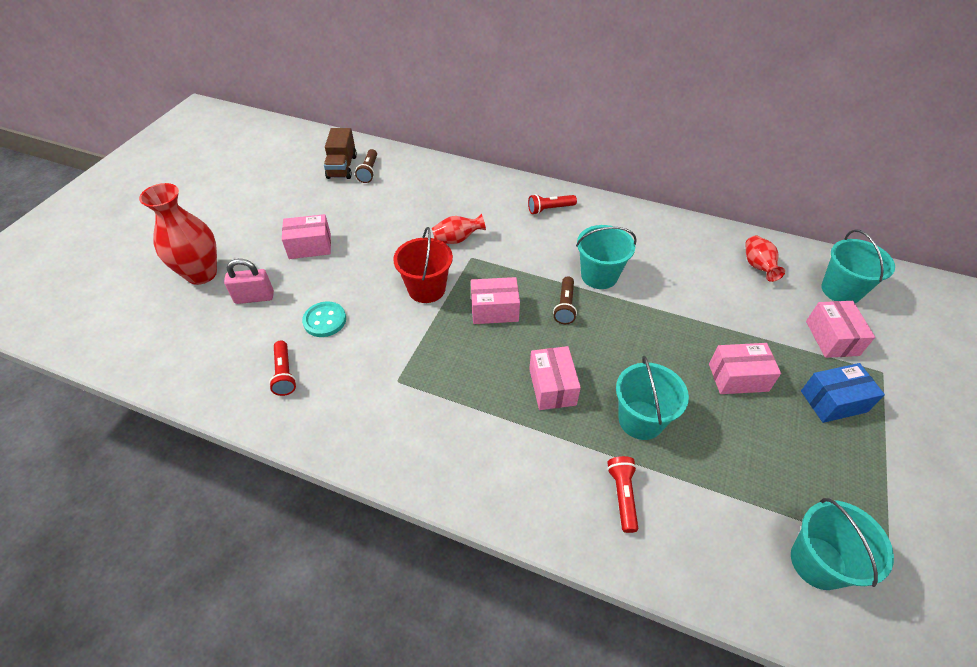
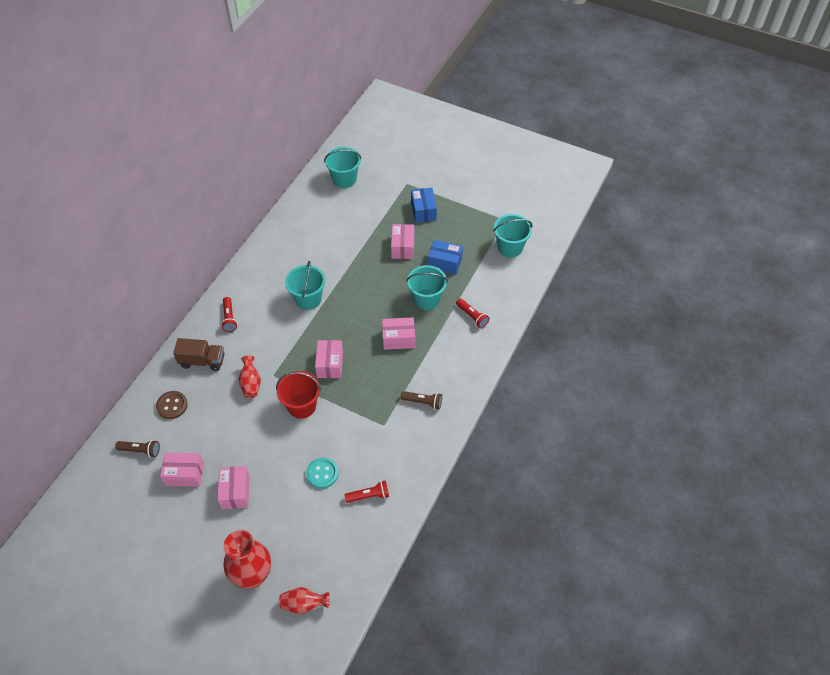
camera: 85 degrees left, 5 degrees up
(254, 297) = (289, 527): pink padlock -> none
(342, 167) = (126, 474): brown truck -> brown truck (202, 361)
(424, 184) = (172, 405): none -> brown button
(565, 306) = (333, 323): brown flashlight -> brown flashlight (423, 402)
(622, 496) = (472, 317): red flashlight -> red flashlight turned 135 degrees counterclockwise
(729, 443) = (445, 263): none -> blue box
(758, 266) = (316, 212): red vase -> red vase (304, 604)
(832, 338) = (380, 196): pink box -> pink box (184, 474)

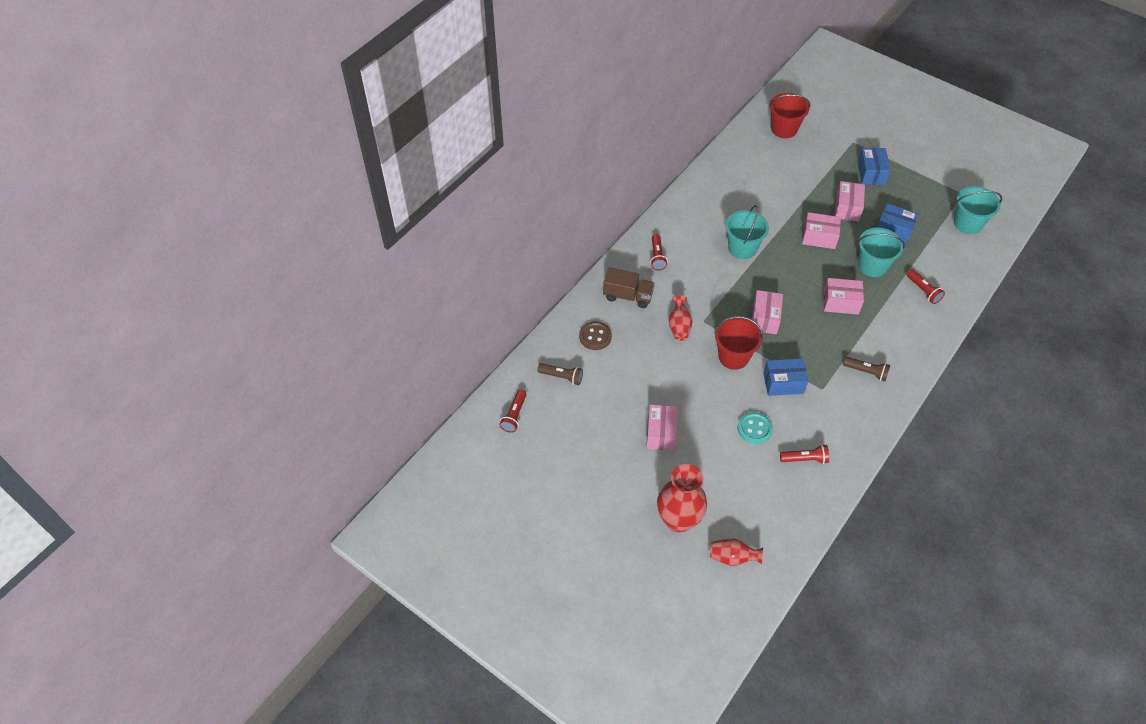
camera: 10 degrees right, 0 degrees up
(95, 496) = (514, 415): none -> red flashlight
(184, 474) = (607, 407): pink box -> pink box (819, 237)
(344, 179) = (784, 129): turquoise bucket -> red bucket
(348, 425) = (783, 383): none -> blue box

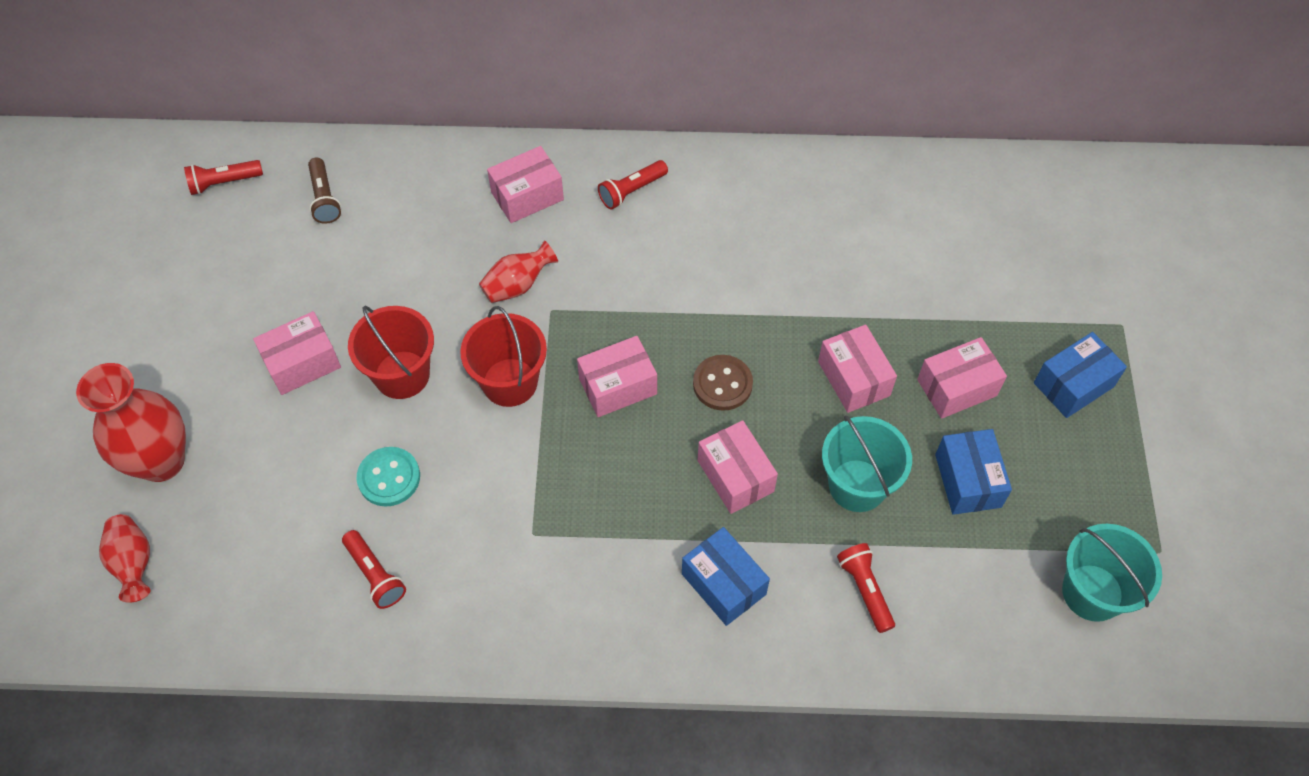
camera: 55 degrees right, 5 degrees up
(595, 336) = (423, 197): brown button -> brown button (722, 384)
(628, 296) = (527, 196): brown truck -> pink box
(742, 248) = (739, 287): turquoise bucket -> none
(783, 383) = (505, 474): blue box -> blue box (723, 584)
(784, 129) = (1054, 215): red bucket -> red bucket (402, 375)
(866, 372) = (614, 582): brown flashlight -> none
(923, 291) = (865, 590): red flashlight -> red flashlight turned 135 degrees clockwise

